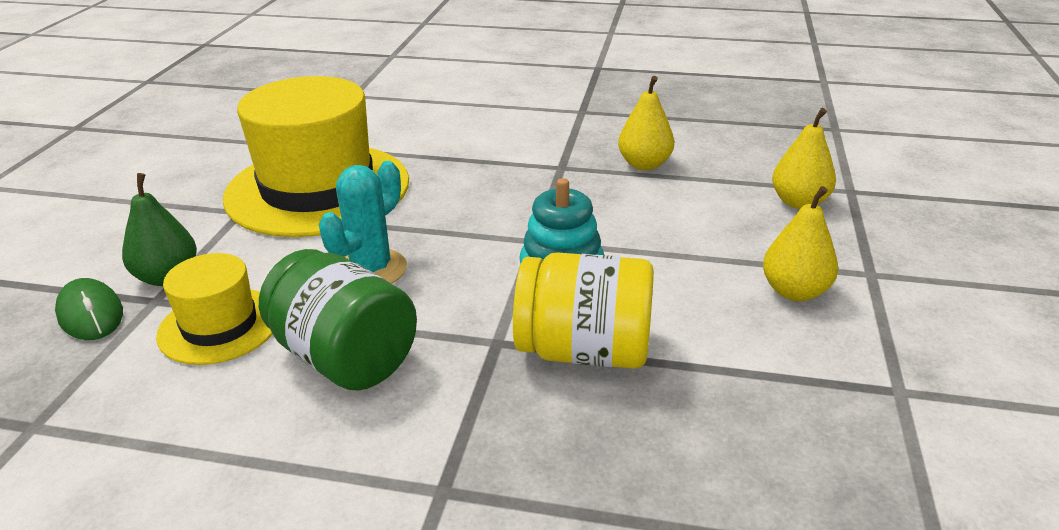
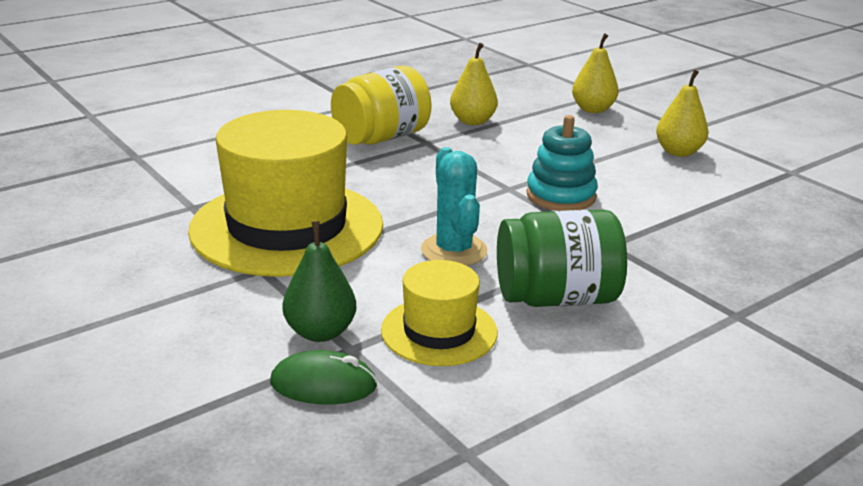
camera: 50 degrees left, 5 degrees down
(584, 350) = (656, 225): yellow jar -> yellow jar (381, 137)

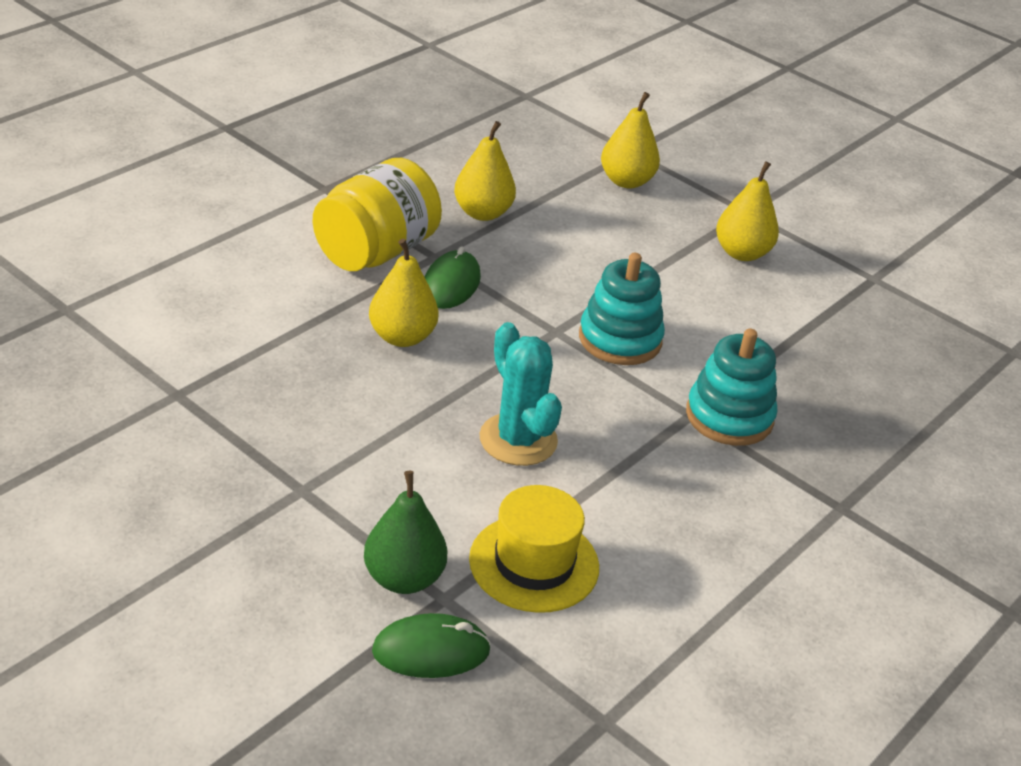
camera: 15 degrees left, 10 degrees up
(287, 227) = (309, 419): yellow hat -> none
(382, 185) = (402, 337): none -> yellow pear
(433, 158) = (451, 284): none -> green mouse
(556, 298) = (648, 501): green jar -> none
(644, 248) = (729, 417): none -> turquoise stacking toy

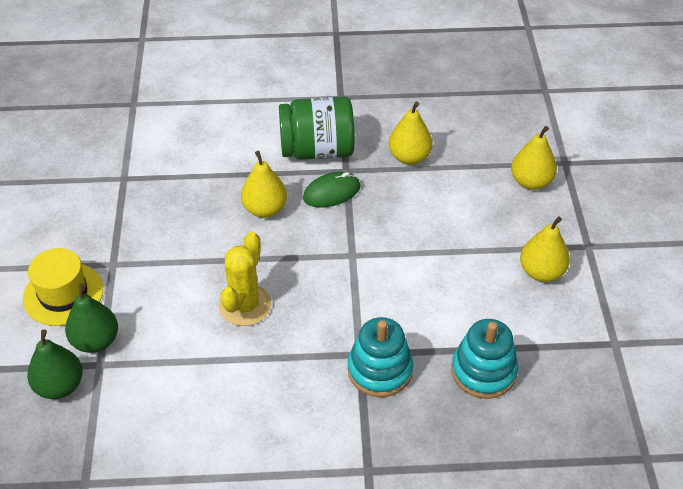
camera: 50 degrees right, 10 degrees up
(375, 251) = (317, 150): yellow jar -> green jar
(431, 651) = (60, 386): green mouse -> green pear
(518, 440) = (245, 305): turquoise cactus -> yellow cactus
(534, 563) = (162, 377): yellow hat -> yellow hat (63, 294)
(620, 339) = (382, 282): turquoise stacking toy -> turquoise stacking toy (483, 371)

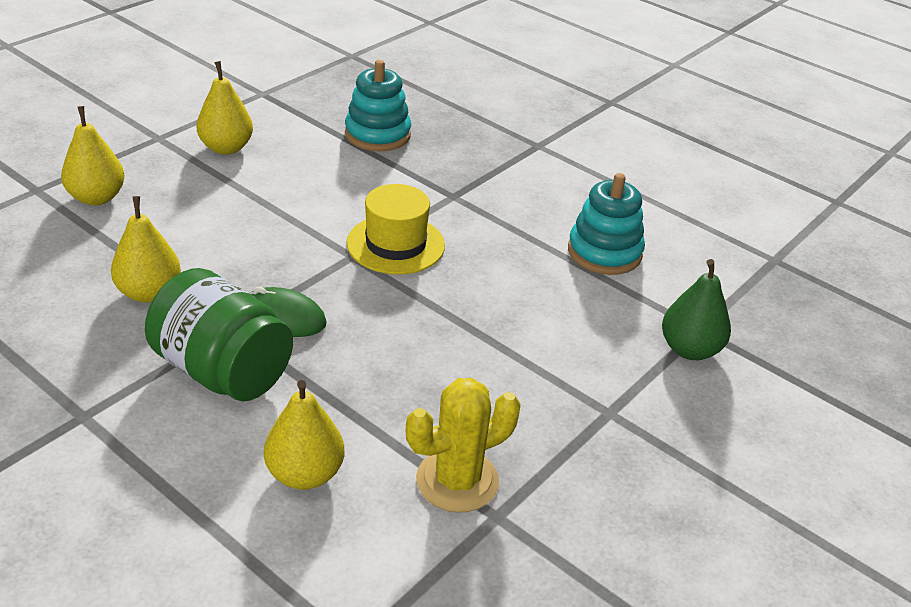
camera: 140 degrees left, 10 degrees down
(60, 386) = (755, 335): green pear -> none
(63, 294) = (694, 418): yellow hat -> yellow hat (395, 244)
(245, 305) = (507, 284): yellow cactus -> yellow cactus (457, 481)
(265, 209) = (374, 351): yellow pear -> yellow pear (305, 474)
(380, 370) = (452, 179): turquoise stacking toy -> turquoise stacking toy (604, 252)

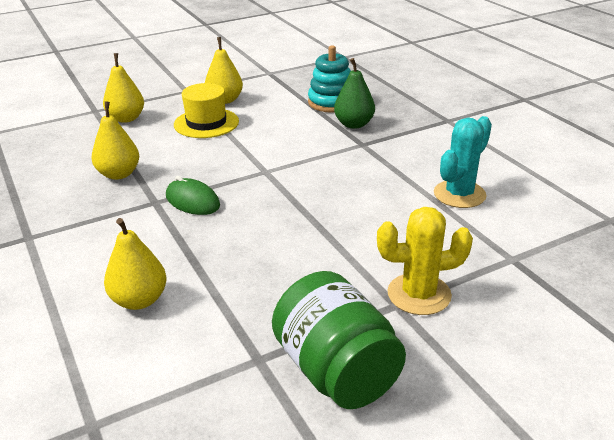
camera: 25 degrees right, 5 degrees down
(222, 371) = (131, 226): green jar -> green jar (336, 371)
(395, 244) = (300, 168): yellow hat -> yellow hat (206, 123)
(457, 481) = (244, 328): yellow cactus -> yellow cactus (419, 294)
(604, 252) = (459, 194): turquoise stacking toy -> turquoise cactus
(689, 349) = (493, 272): green pear -> green pear (354, 124)

